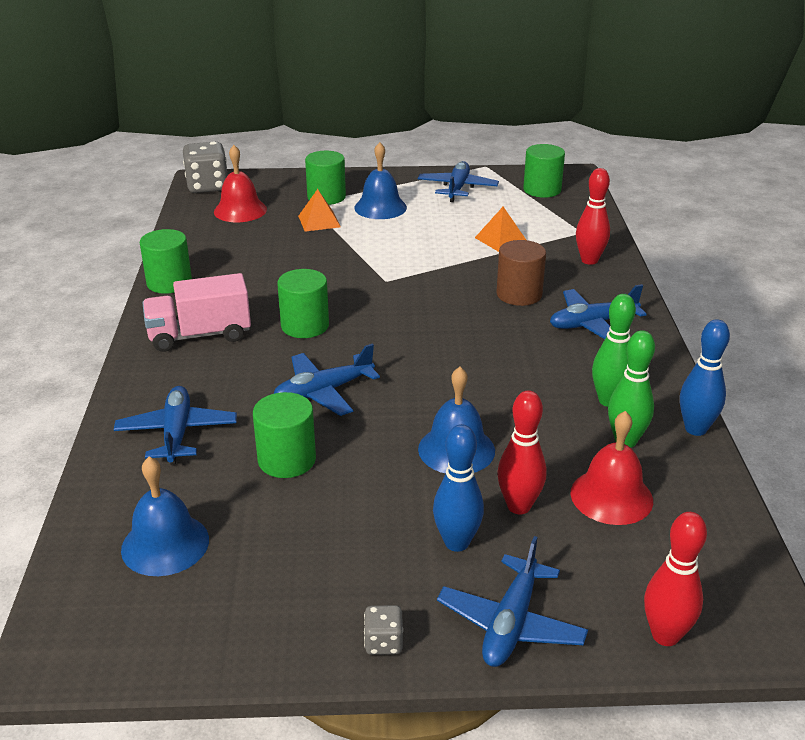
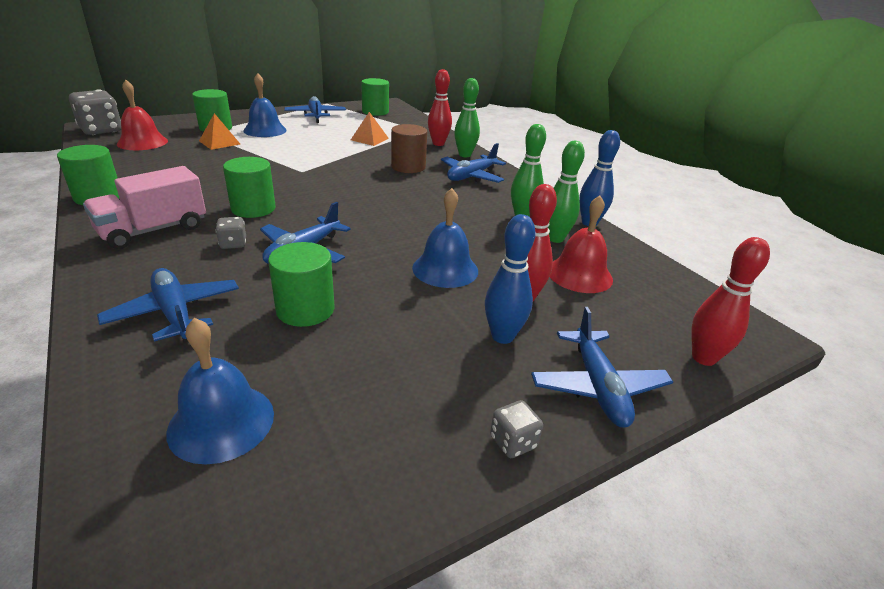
camera: 30 degrees left, 0 degrees up
(262, 367) = (233, 244): none -> grey dice
(612, 286) = (465, 155): none -> green bowling pin

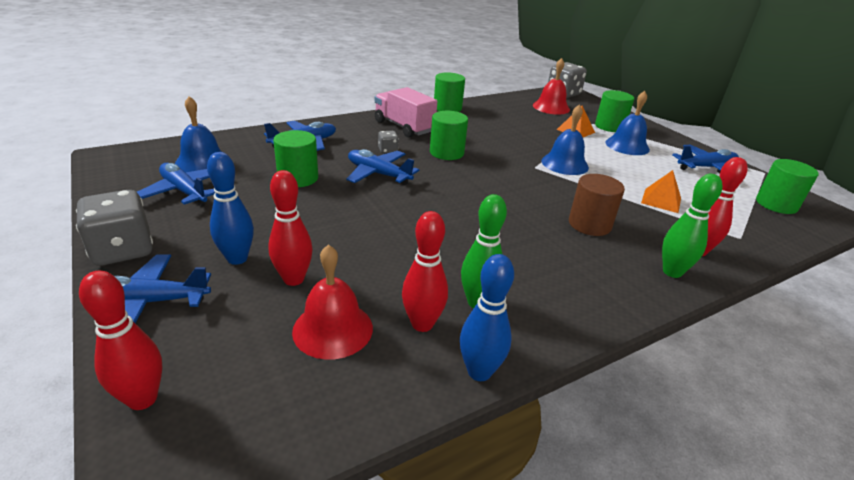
camera: 90 degrees right, 0 degrees up
(445, 269) = (349, 236): blue bell -> blue bell (564, 164)
(471, 176) = (592, 271): blue plane -> blue plane (184, 192)
(513, 442) = (123, 250): grey dice -> grey dice, size x2.06
(555, 238) = (422, 324): green bowling pin -> red bowling pin

